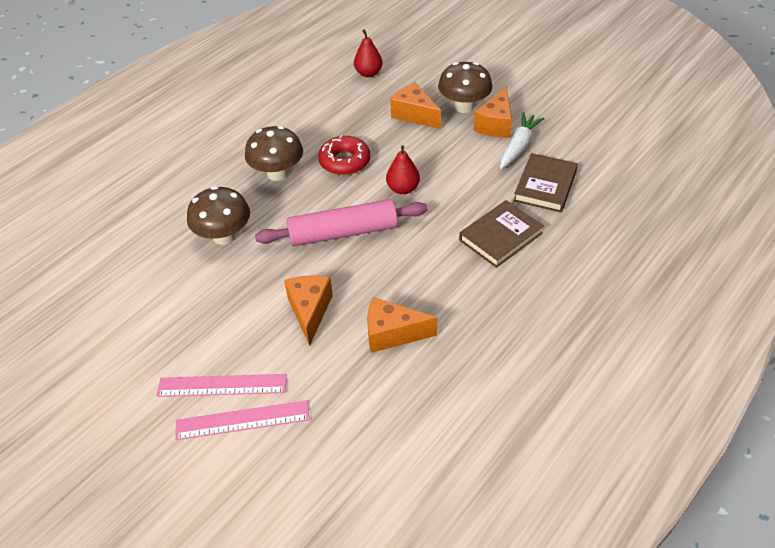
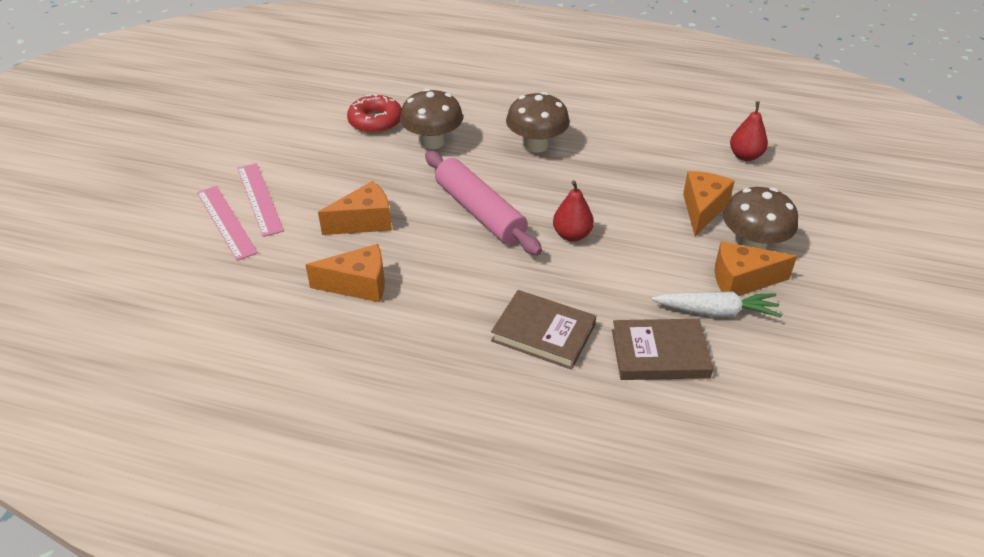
camera: 65 degrees right, 5 degrees down
(344, 161) = (585, 182): red donut -> red donut (375, 121)
(392, 334) = (358, 285): orange cheese -> orange cheese turned 105 degrees clockwise

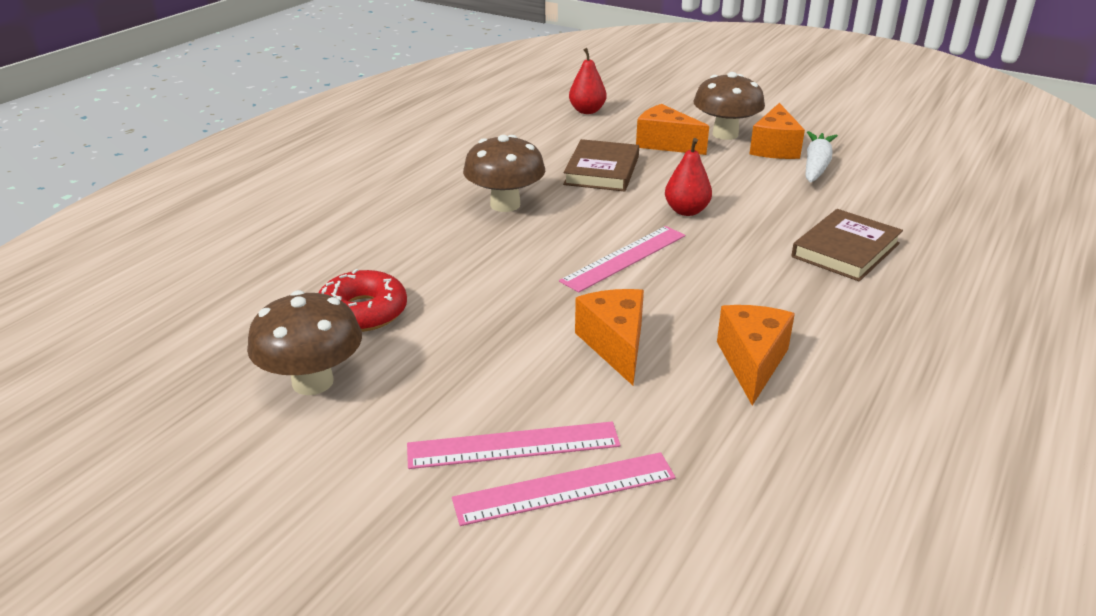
camera: 75 degrees left, 10 degrees down
(433, 142) = (452, 271): brown mushroom -> brown mushroom (312, 382)
(479, 212) = (624, 258): pink rolling pin -> pink ruler
(659, 353) = (873, 199): brown book -> brown book (602, 171)

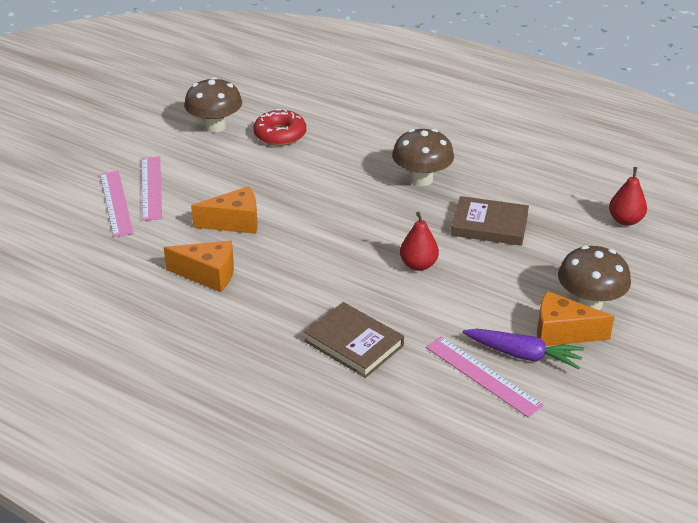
camera: 90 degrees right, 5 degrees up
(624, 258) = (342, 231): pink ruler -> pink ruler (482, 376)
(665, 144) = (556, 263): orange cheese -> none
(816, 166) = (523, 355): white carrot -> purple carrot

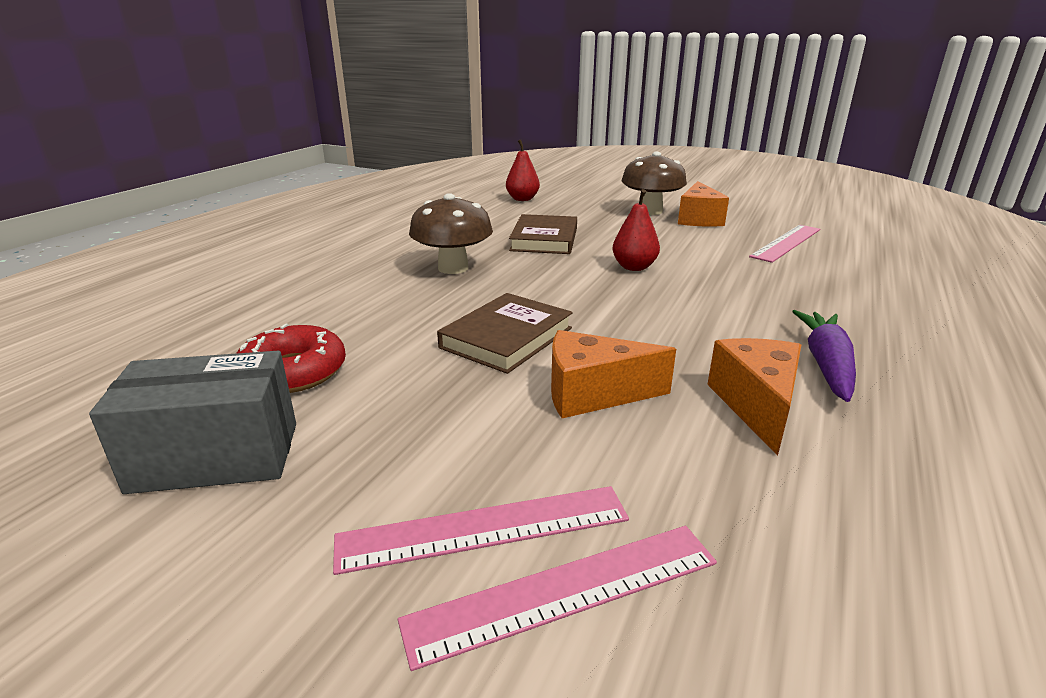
camera: 95 degrees left, 10 degrees down
(215, 126) = (216, 457): brown mushroom -> grey box
(234, 222) = (593, 394): orange cheese -> orange cheese turned 75 degrees counterclockwise
(354, 343) = (803, 293): brown book -> brown book (506, 338)
(523, 355) = (741, 230): purple carrot -> purple carrot (826, 364)

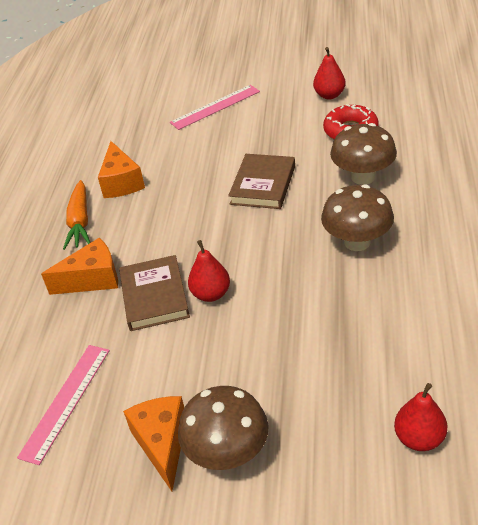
camera: 165 degrees right, 15 degrees up
(216, 457) = (329, 95): grey box -> red pear
(368, 313) = (363, 177): none -> brown mushroom
(544, 239) = (315, 320): brown book -> brown book (154, 296)
(564, 590) = (183, 102): pink ruler -> none
(593, 394) = (199, 165): orange cheese -> orange cheese (92, 279)
(826, 364) = (80, 222): purple carrot -> orange carrot

